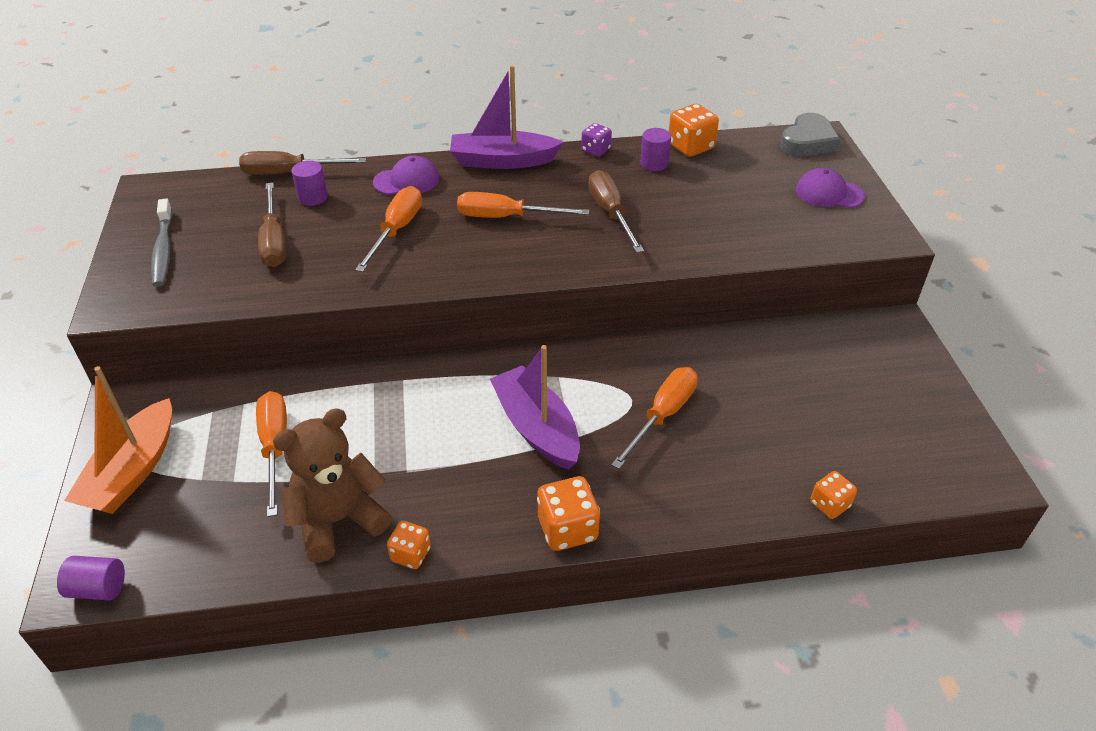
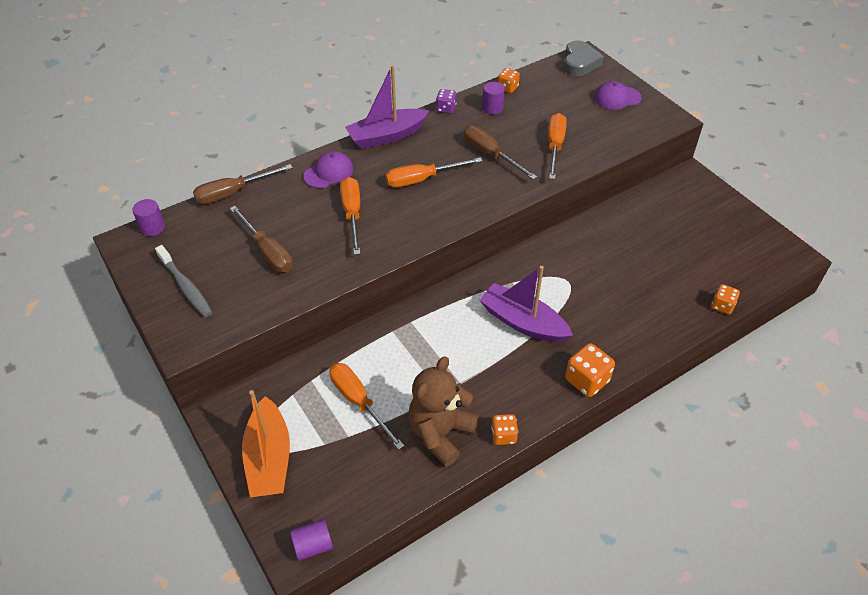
camera: 25 degrees left, 5 degrees up
(313, 197) = (268, 207): purple cylinder -> purple cylinder (152, 227)
(662, 415) = (594, 285): orange screwdriver -> orange screwdriver (555, 146)
(690, 147) = (507, 88): orange dice -> orange dice, size x0.63

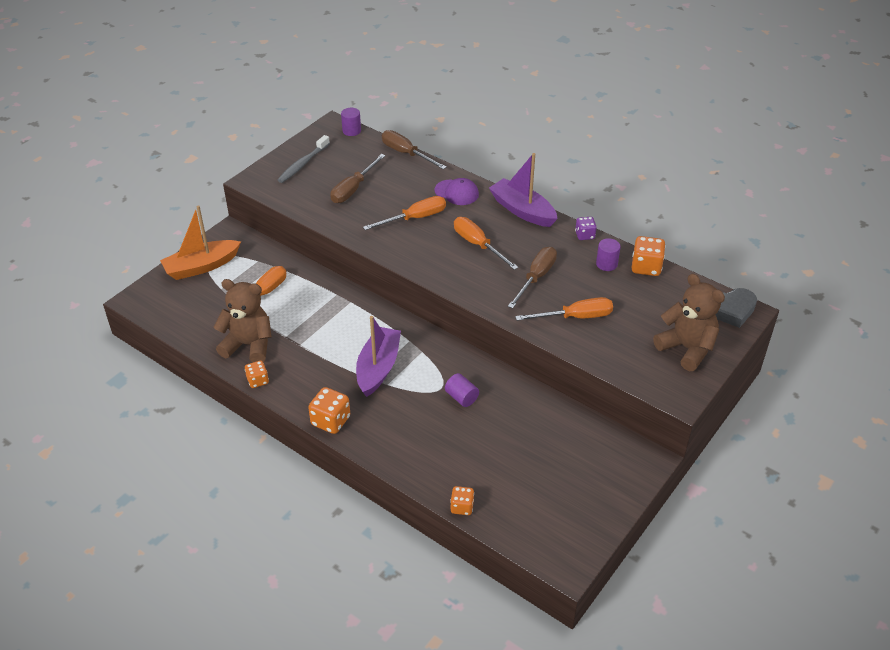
camera: 70 degrees right, 5 degrees down
(313, 545) = (141, 307): purple cylinder -> purple cylinder (461, 397)
(507, 88) = (646, 267): orange dice -> orange dice, size x1.59
(617, 98) = (687, 348): purple cap -> brown teddy bear

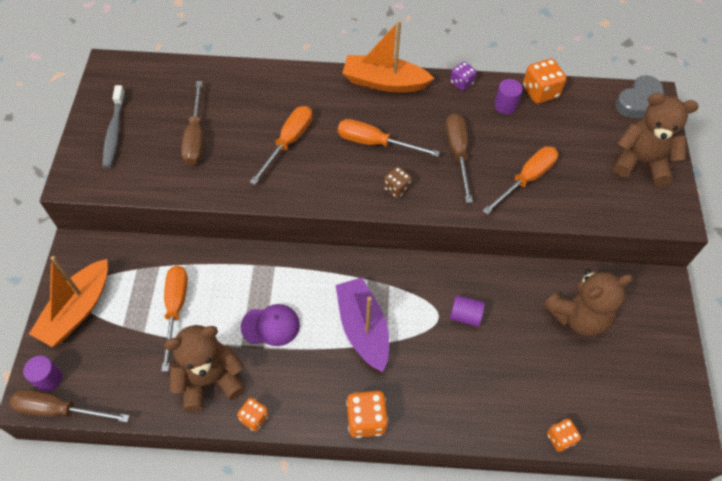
camera: 35 degrees left, 15 degrees up
(351, 131) = (135, 65): purple cylinder -> purple cylinder (48, 379)
(406, 153) = (217, 67): brown screwdriver -> brown screwdriver (59, 410)
(456, 192) = (305, 91): purple cap -> purple cap (270, 326)
(467, 279) = (396, 188): none -> brown dice
(522, 211) = (384, 82): purple boat -> orange boat
(552, 442) = (578, 316): none -> brown teddy bear

